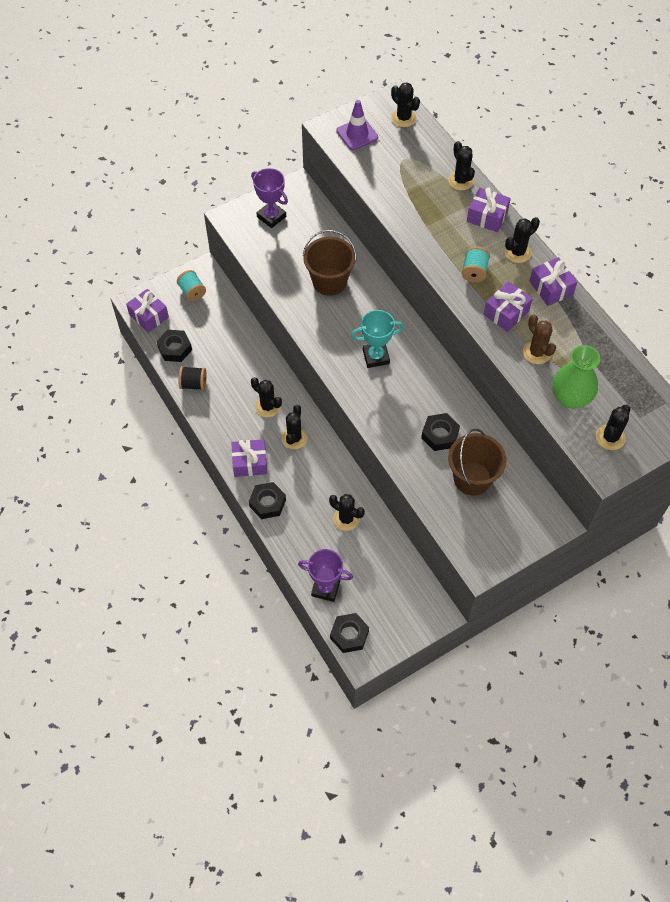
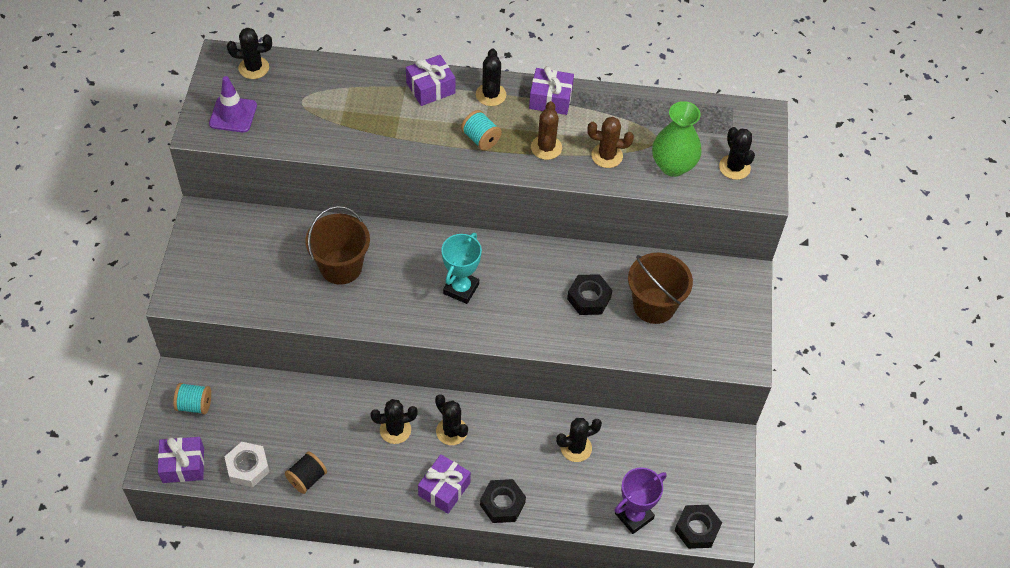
camera: 55 degrees left, 5 degrees down
(175, 348) = (248, 467): black nut -> white nut
(271, 217) = (214, 261): purple trophy -> none
(461, 180) = (371, 78): black cactus -> none
(506, 313) = (546, 147): purple gift -> brown cactus

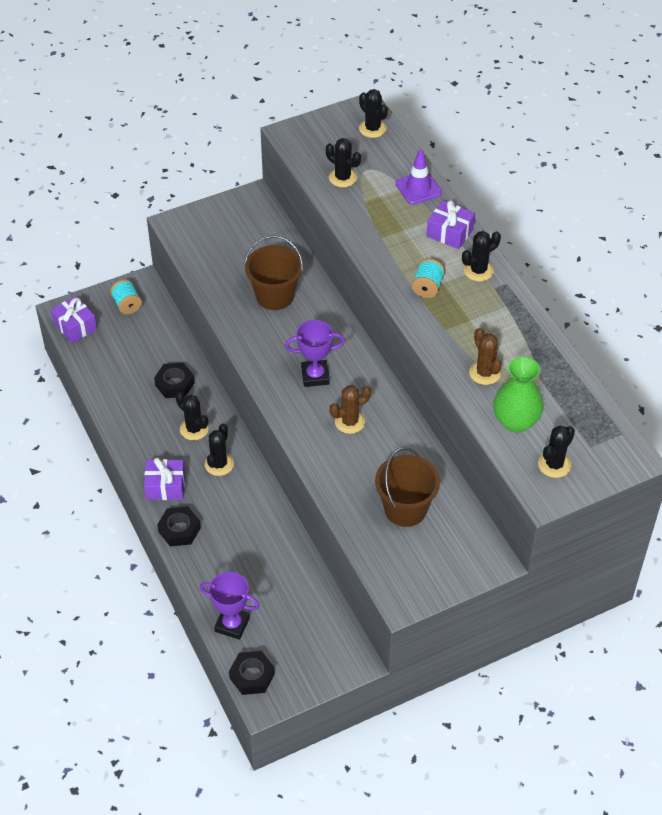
camera: 60 degrees right, 5 degrees down
(233, 114) = (319, 142): purple traffic cone -> purple traffic cone (418, 188)
(248, 467) = (99, 362): white nut -> none
(307, 478) = (114, 400): black spool -> none
(461, 289) = (315, 376): turquoise trophy -> purple trophy
(546, 147) = (456, 330): brown cactus -> brown cactus (349, 422)
(550, 99) = (510, 309): purple gift -> none
(576, 448) = (266, 553): black cactus -> black cactus (343, 178)
(589, 298) = (375, 461): black nut -> black nut (175, 384)

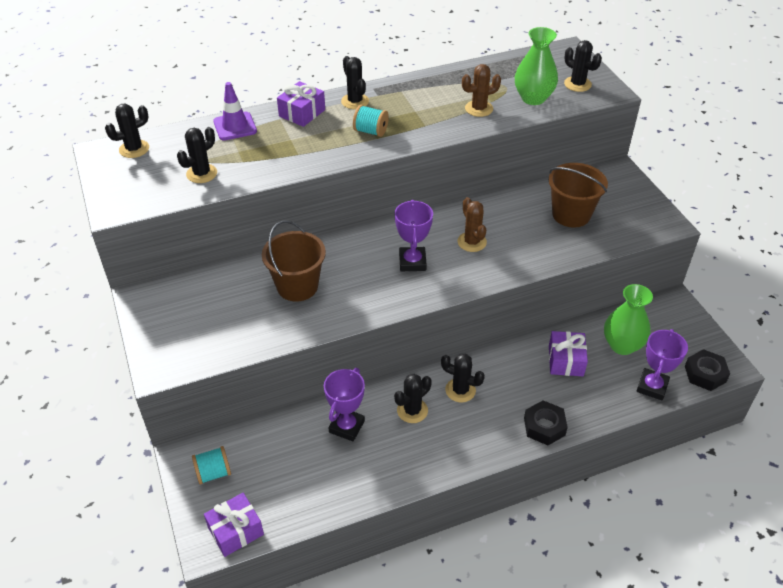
camera: 85 degrees left, 5 degrees down
(165, 486) = (488, 438): purple gift -> purple gift (565, 361)
(175, 384) = (346, 426): black nut -> purple trophy
(286, 602) = (622, 345): none -> green vase

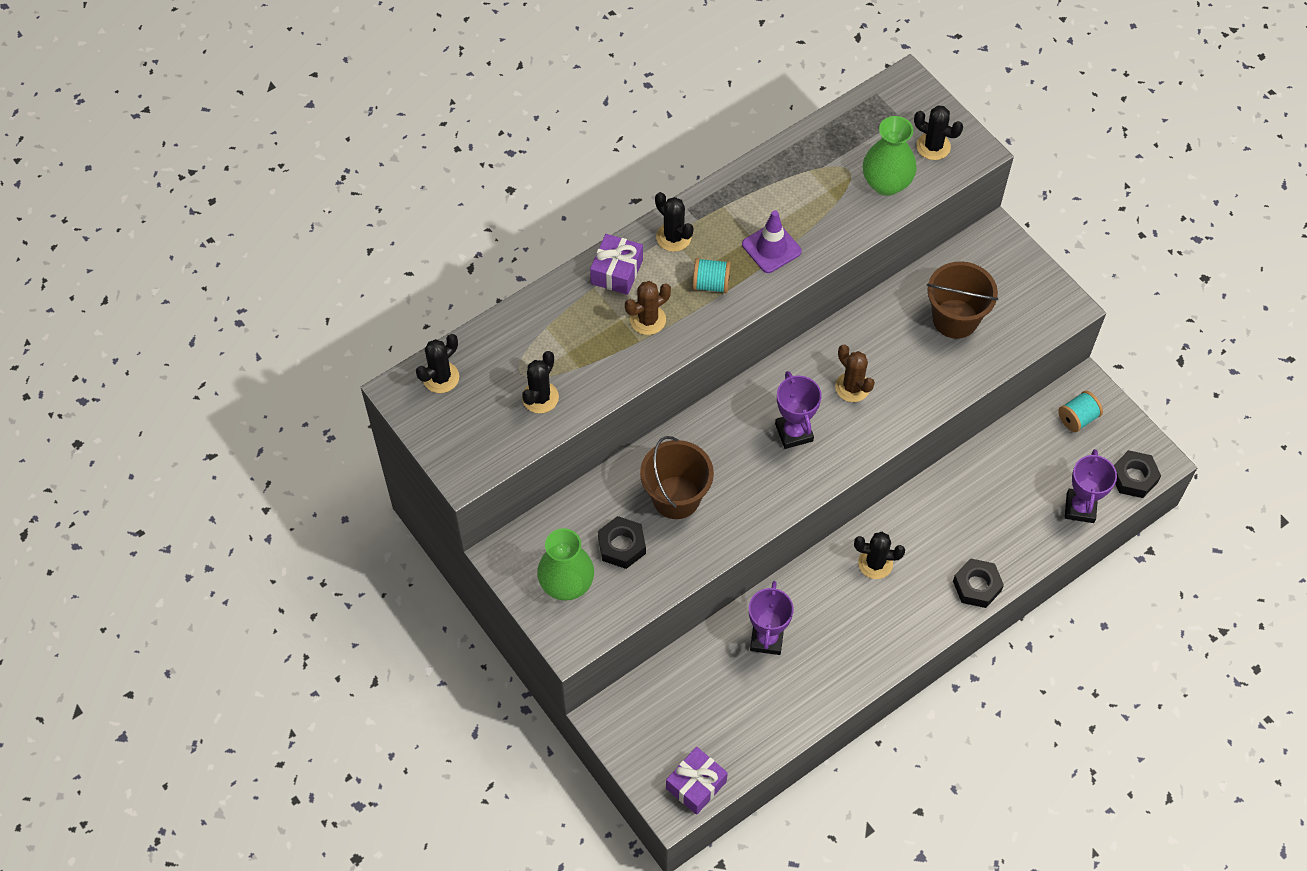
camera: 15 degrees left, 15 degrees up
(213, 473) = (646, 728): turquoise spool -> turquoise spool (1077, 418)
(235, 126) = (545, 313): purple traffic cone -> purple traffic cone (771, 248)
(237, 310) = (622, 545): none -> black nut
(412, 410) = (831, 602): black cactus -> none
(479, 109) = (827, 216): brown cactus -> brown cactus (648, 320)
(565, 361) = (980, 497): purple gift -> none
(622, 345) = (1037, 461): green vase -> green vase (566, 584)

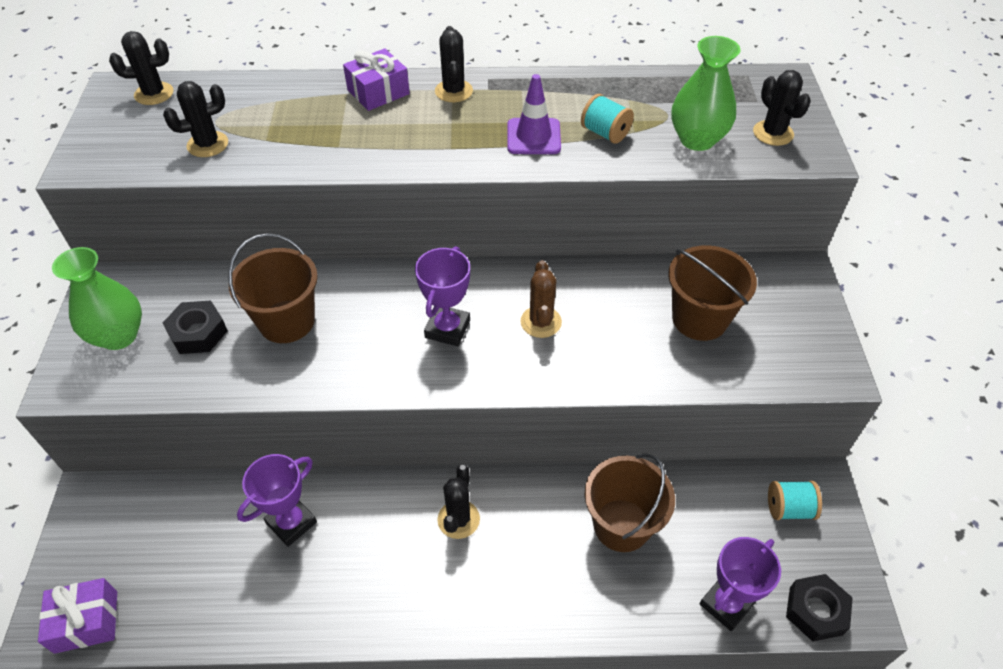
camera: 35 degrees right, 10 degrees down
(648, 320) = (364, 135): brown cactus -> none
(711, 284) = (449, 137): turquoise spool -> turquoise spool (605, 133)
(875, 563) = (458, 519): black cactus -> black cactus turned 60 degrees clockwise
(977, 586) = (543, 613): black nut -> none
(982, 498) = (621, 525): none -> brown bucket

